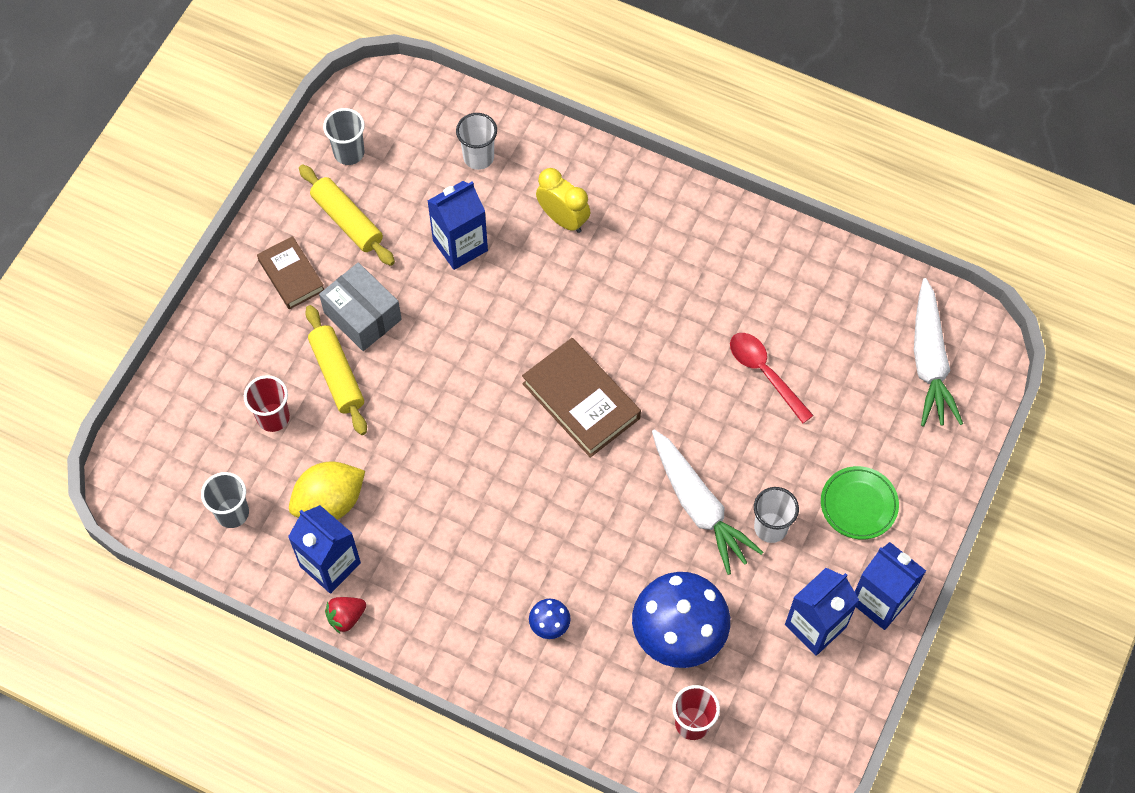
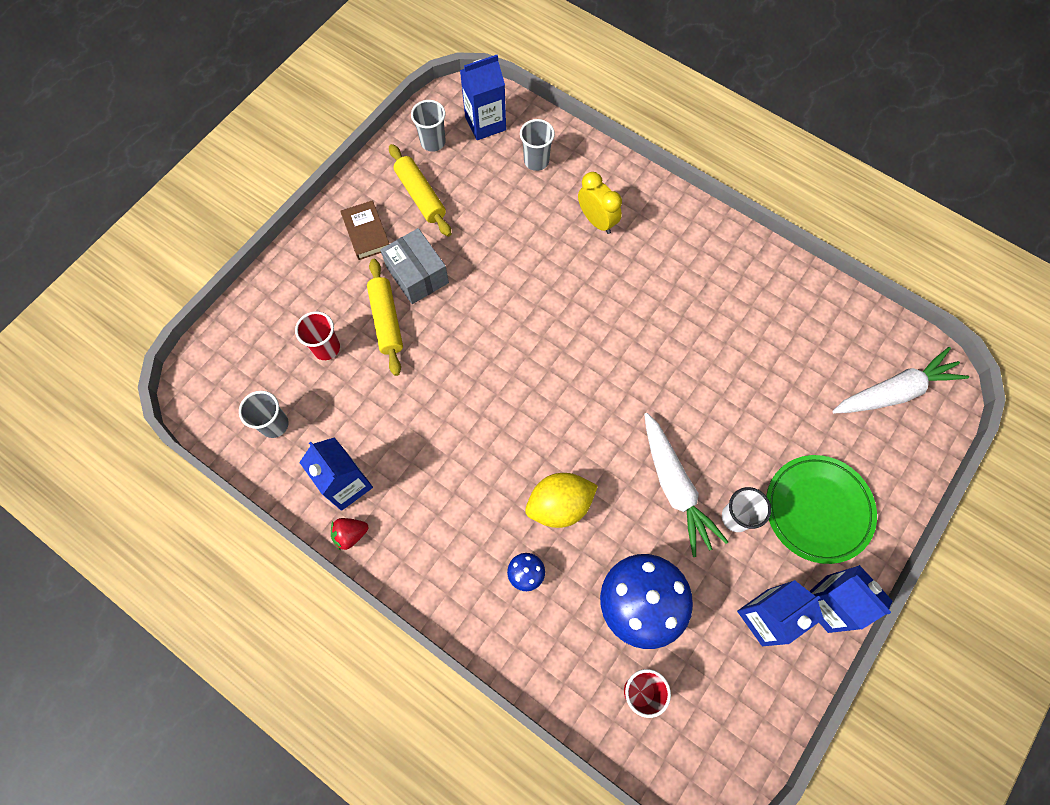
camera: 10 degrees right, 5 degrees up
(329, 502) = (357, 429): yellow lemon -> yellow lemon (559, 505)
(460, 245) = (508, 229): blue carton -> blue carton (485, 123)
(478, 157) = (536, 161): white cup -> grey cup
(581, 401) = (587, 376): brown book -> none
(765, 373) = (749, 378): red spoon -> none
(858, 504) = (817, 510): green plate -> green plate, size x1.56
(929, 362) = (895, 391): white carrot -> white carrot turned 120 degrees counterclockwise

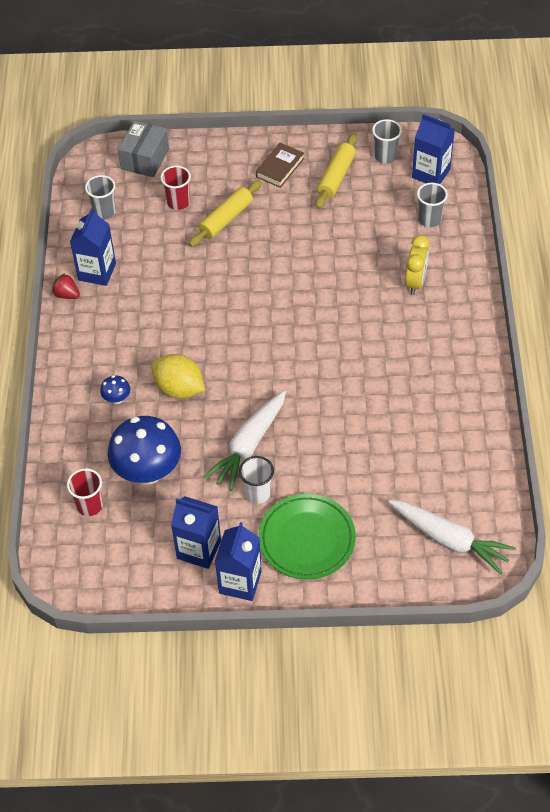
camera: 55 degrees right, 15 degrees down
(417, 275) = (274, 213): grey box -> grey box (145, 159)

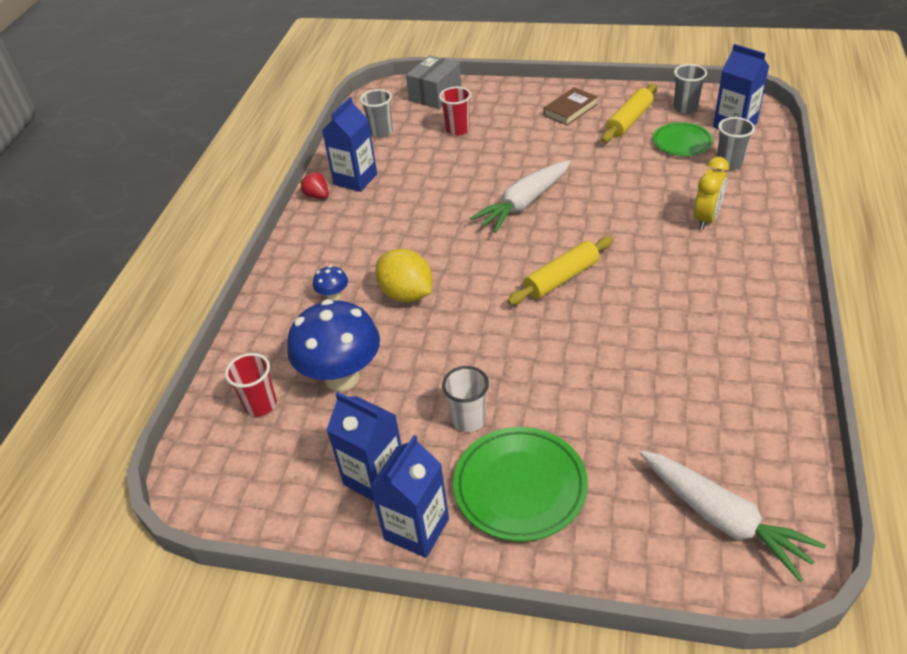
camera: 15 degrees right, 10 degrees down
(226, 219) = (503, 146): yellow rolling pin -> yellow rolling pin (561, 278)
(249, 445) = (471, 363): white carrot -> white carrot (524, 204)
(386, 199) = (682, 143): none -> green plate

